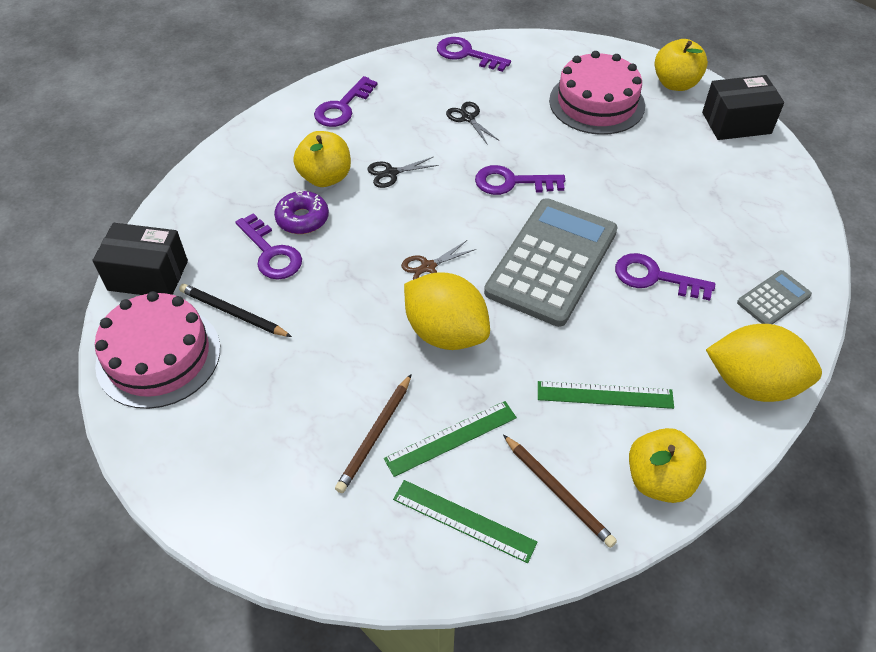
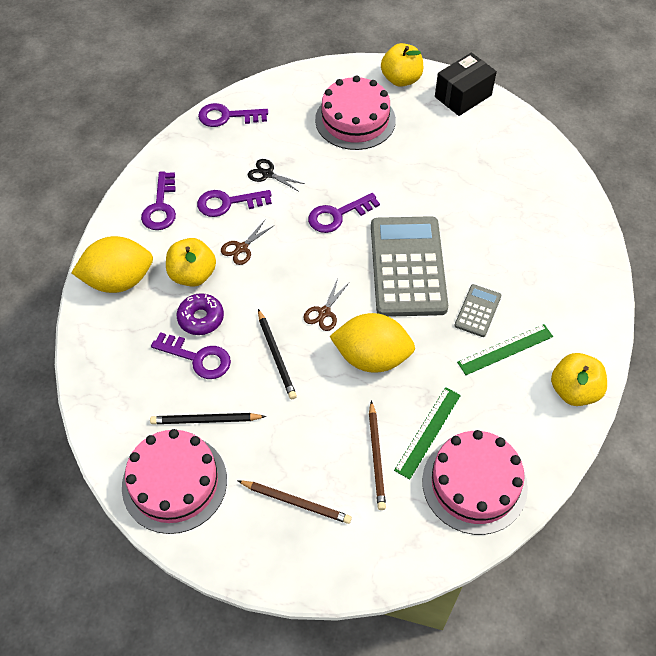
camera: 30 degrees left, 5 degrees up
(148, 275) = (113, 424): black box -> none
(348, 285) = (276, 355): none -> black pencil
(391, 173) = (242, 248): black scissors -> brown scissors
(463, 521) = (474, 484): green ruler -> pink cake
(558, 492) = (519, 432): brown pencil -> brown pencil (296, 502)
(655, 277) = (483, 246): purple key -> purple key (228, 203)
(752, 383) = (589, 294): yellow lemon -> yellow lemon (119, 280)
(773, 299) = (566, 226): grey calculator -> grey calculator (477, 311)

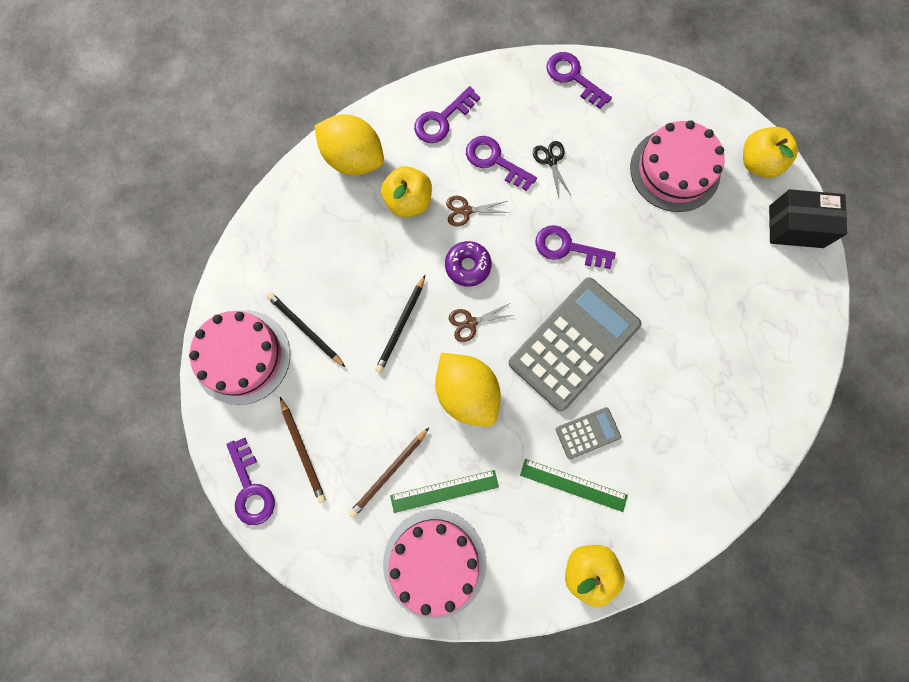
camera: 45 degrees right, 20 degrees up
(197, 358) = (346, 275): purple key -> purple key (251, 488)
(201, 318) = (379, 244): purple donut -> purple donut (467, 266)

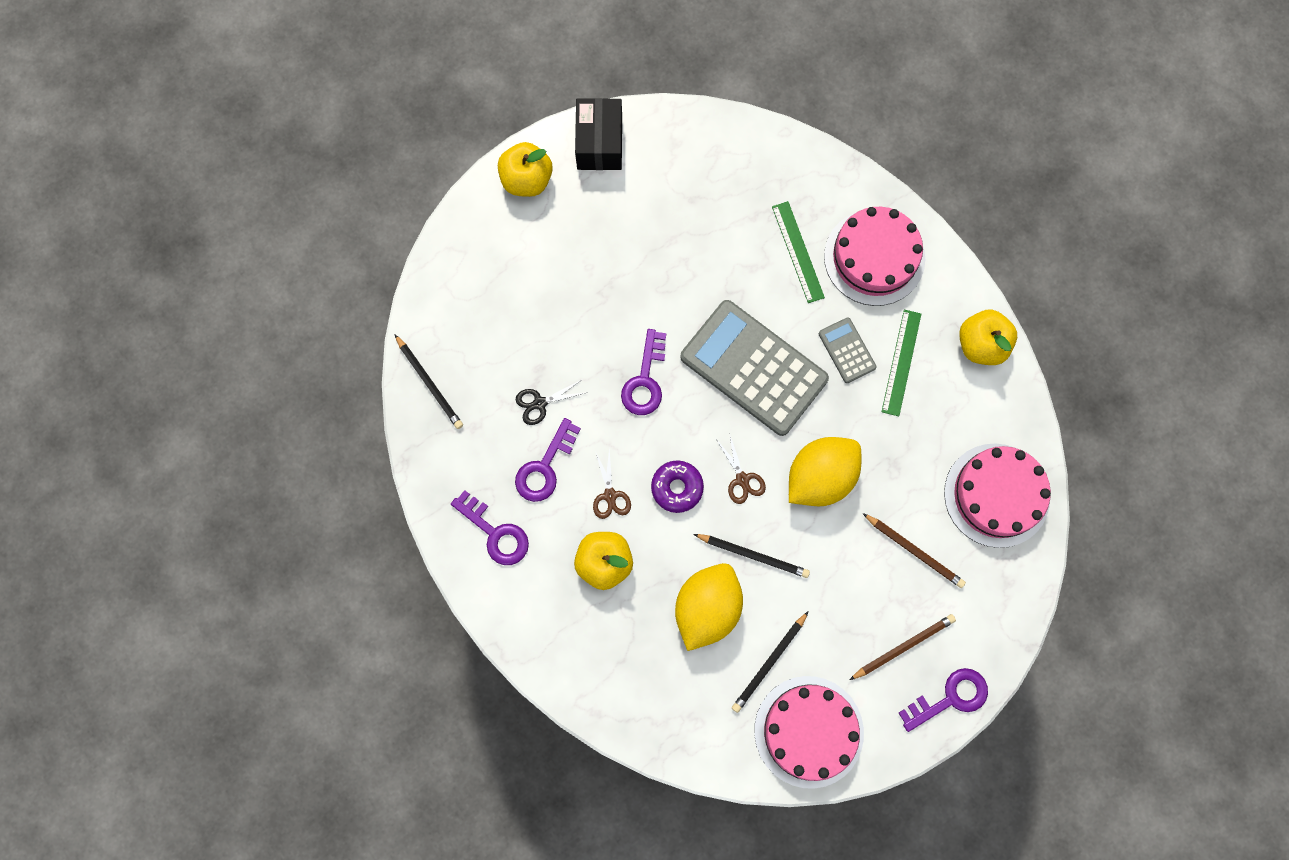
camera: 95 degrees left, 0 degrees up
(354, 159) = (554, 634): yellow lemon -> yellow lemon (707, 608)
(444, 491) = (924, 491): green ruler -> green ruler (797, 252)
(573, 77) = (429, 383): purple key -> black pencil
(675, 170) = (542, 267): pink cake -> pink cake (874, 257)

